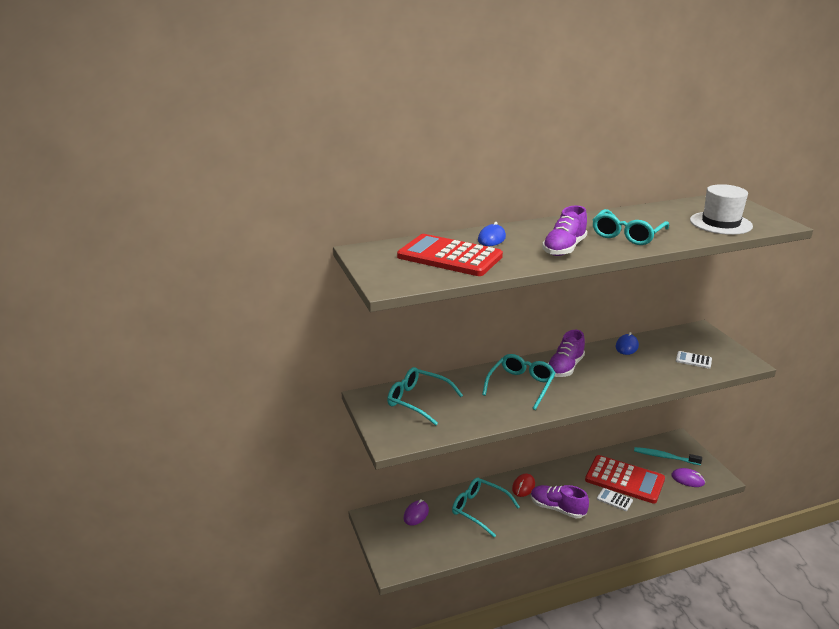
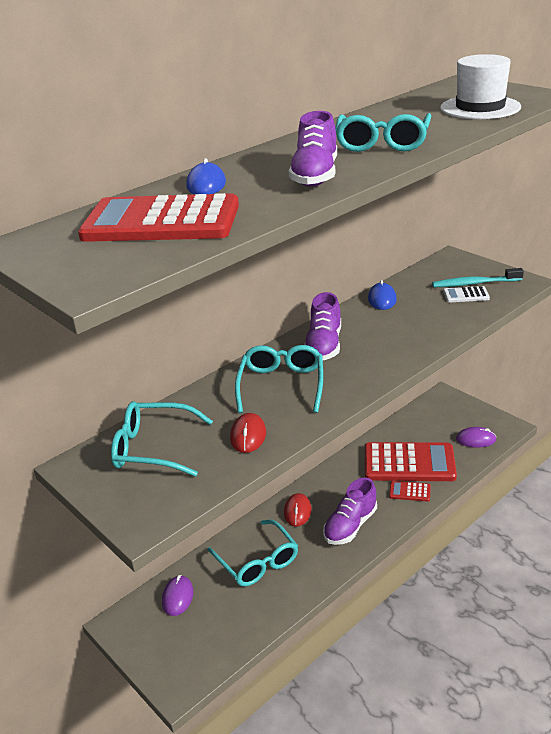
camera: 20 degrees left, 5 degrees up
(479, 510) = (257, 561): turquoise glasses -> turquoise glasses turned 135 degrees counterclockwise
(481, 411) = (248, 435): none -> red mouse
(557, 508) = (350, 526): purple shoe -> purple shoe turned 60 degrees counterclockwise
(614, 500) = (409, 492): white calculator -> red calculator
(665, 457) = (439, 421): turquoise toothbrush -> turquoise toothbrush (475, 283)

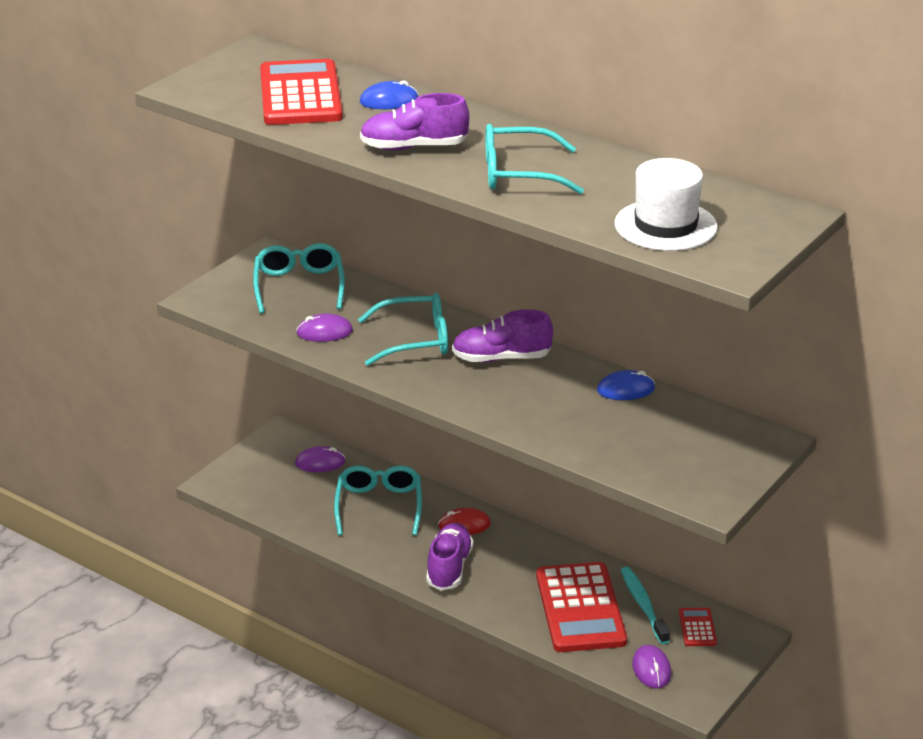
camera: 75 degrees right, 0 degrees up
(248, 435) = (324, 332): red mouse -> purple mouse
(257, 561) = (379, 506): turquoise glasses -> turquoise glasses turned 135 degrees clockwise
(350, 526) = (449, 568): purple shoe -> purple shoe turned 75 degrees clockwise
(409, 492) = (522, 612): red calculator -> red calculator (697, 628)
(466, 295) = (656, 453): white calculator -> none
(475, 283) = (693, 460): turquoise toothbrush -> turquoise toothbrush (643, 605)

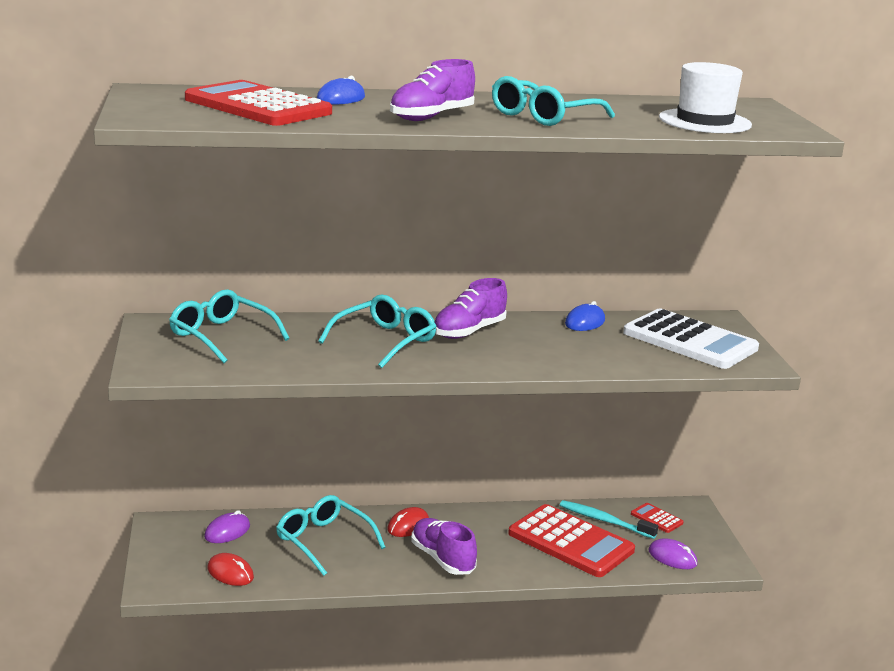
camera: 45 degrees left, 10 degrees down
(277, 499) = (230, 573): none -> red mouse
(324, 332) = (303, 358): purple mouse -> none
(690, 450) = (690, 341): none -> white calculator

